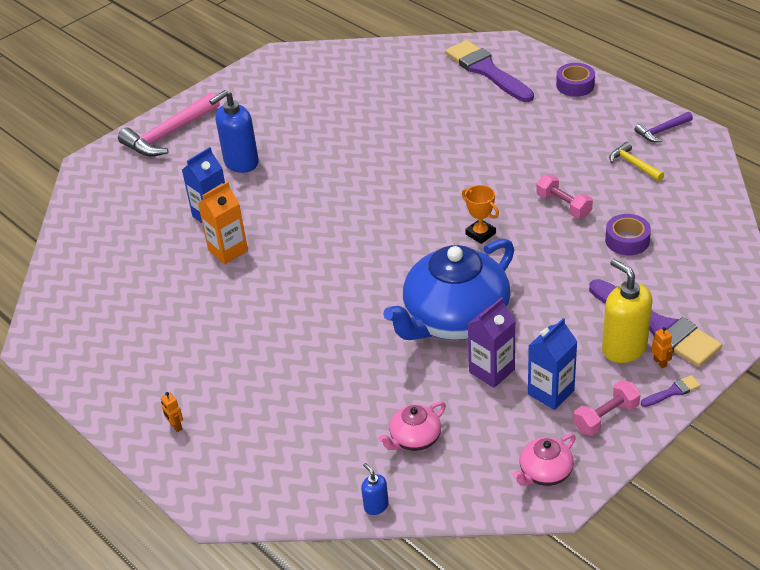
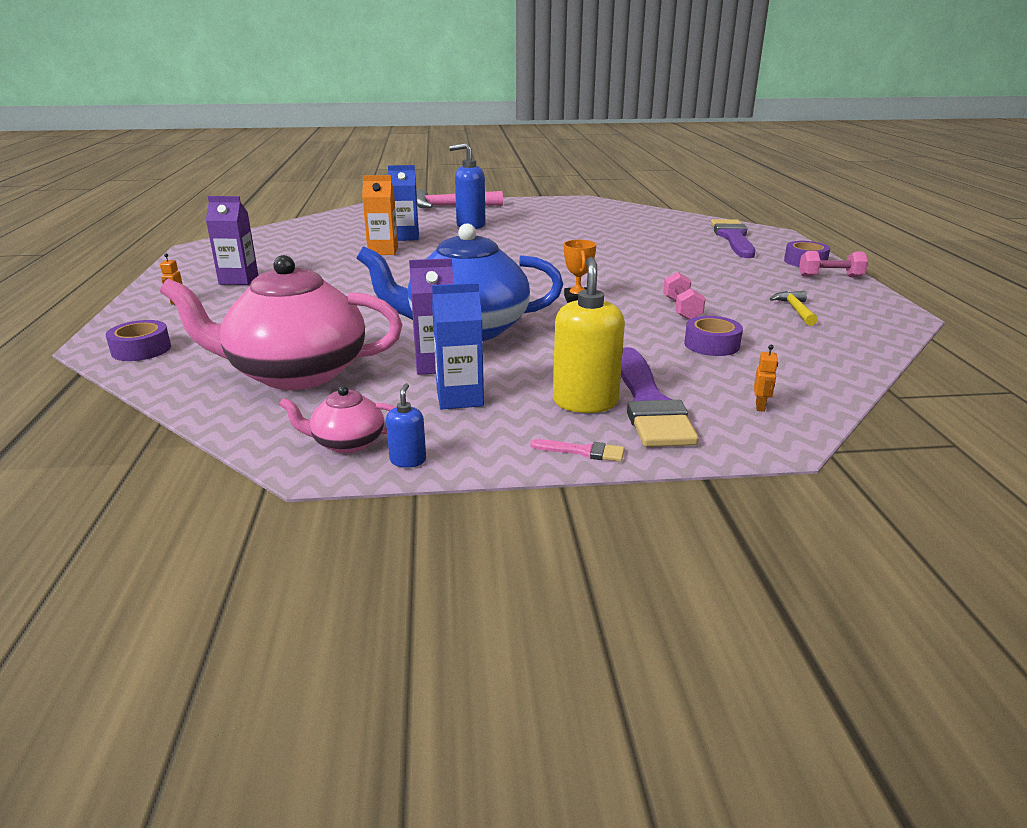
camera: 35 degrees right, 15 degrees down
(173, 367) = (238, 280): none -> purple carton
(260, 491) = (141, 349): none -> purple tape
(376, 506) = (184, 393): blue soap dispenser -> blue soap dispenser (408, 460)
(414, 439) = (295, 373): pink teapot -> pink teapot, size x2.26
(606, 417) = (478, 436): pink dumbbell -> pink dumbbell (830, 276)
(660, 362) = (606, 426): orange robot -> orange robot (760, 406)
(662, 131) = (859, 302): purple hammer -> none
(672, 391) = (583, 451): purple brush -> pink brush

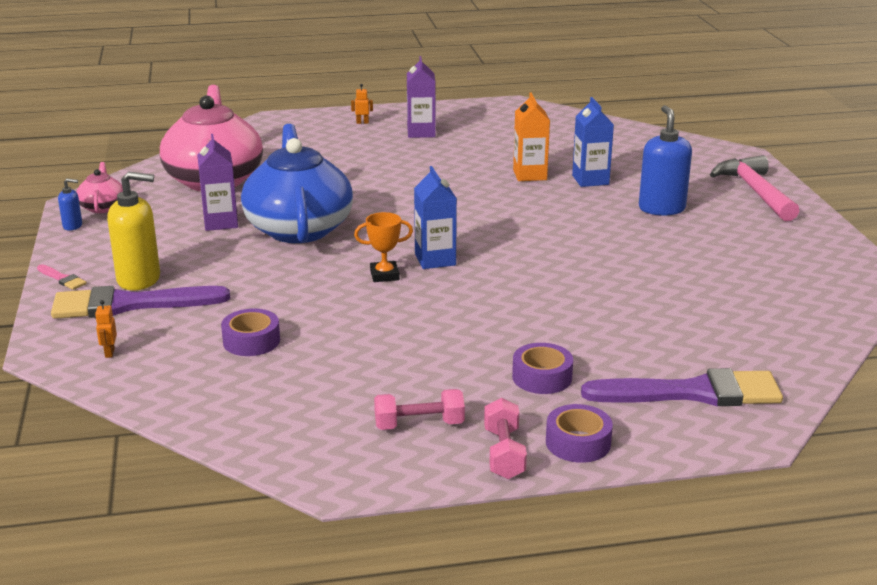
camera: 85 degrees right, 0 degrees up
(141, 349) = (263, 130): purple tape -> purple tape (542, 377)
(459, 398) = (159, 235): blue carton -> blue carton (435, 260)
(583, 451) = (62, 279): pink brush -> pink brush turned 60 degrees counterclockwise
(681, 309) = (357, 331): pink dumbbell -> pink dumbbell (419, 425)
(760, 406) = (109, 353): orange robot -> orange robot turned 75 degrees clockwise
(795, 310) = (357, 404): yellow hammer -> none

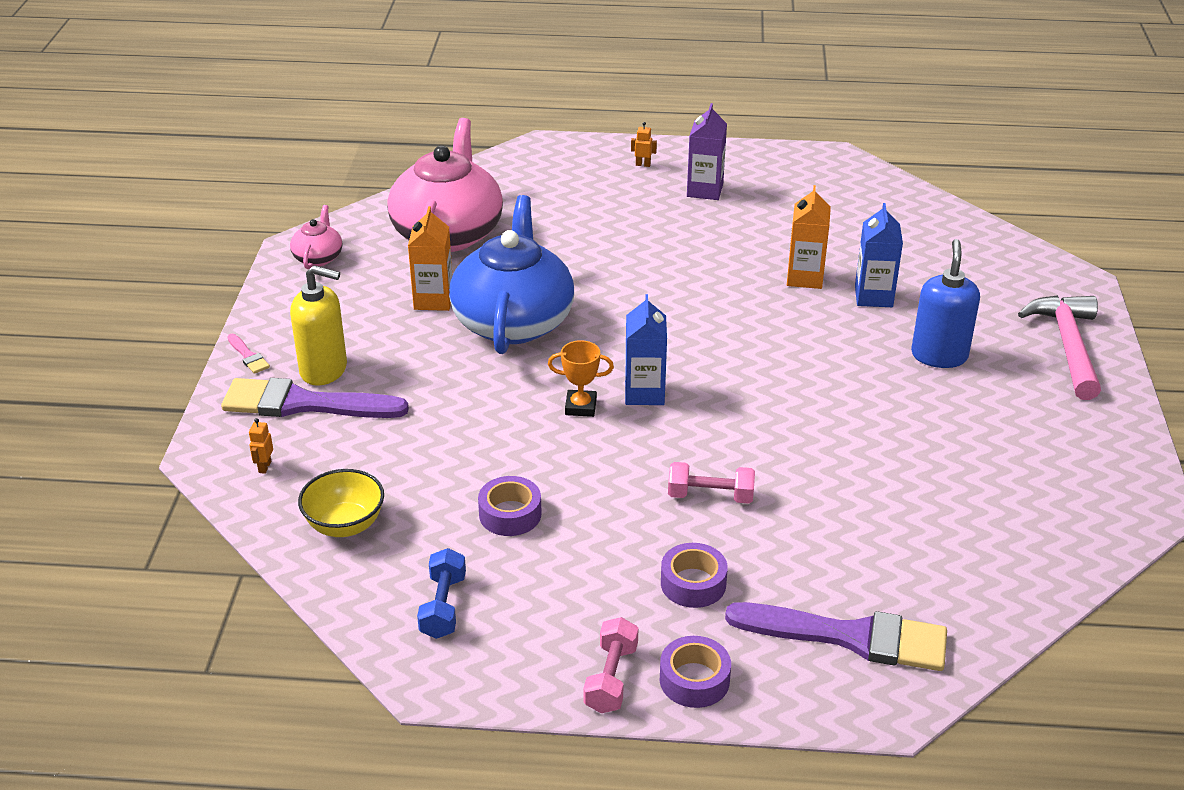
camera: 15 degrees right, 10 degrees up
(73, 226) = (280, 281): blue soap dispenser -> none
(205, 383) = (345, 525): none -> yellow bowl
(220, 222) = (433, 300): purple carton -> orange carton
(251, 341) = (409, 476): purple tape -> purple tape (510, 514)
(325, 427) = (443, 606): none -> blue dumbbell
(419, 425) = (539, 623): pink dumbbell -> pink dumbbell (710, 496)

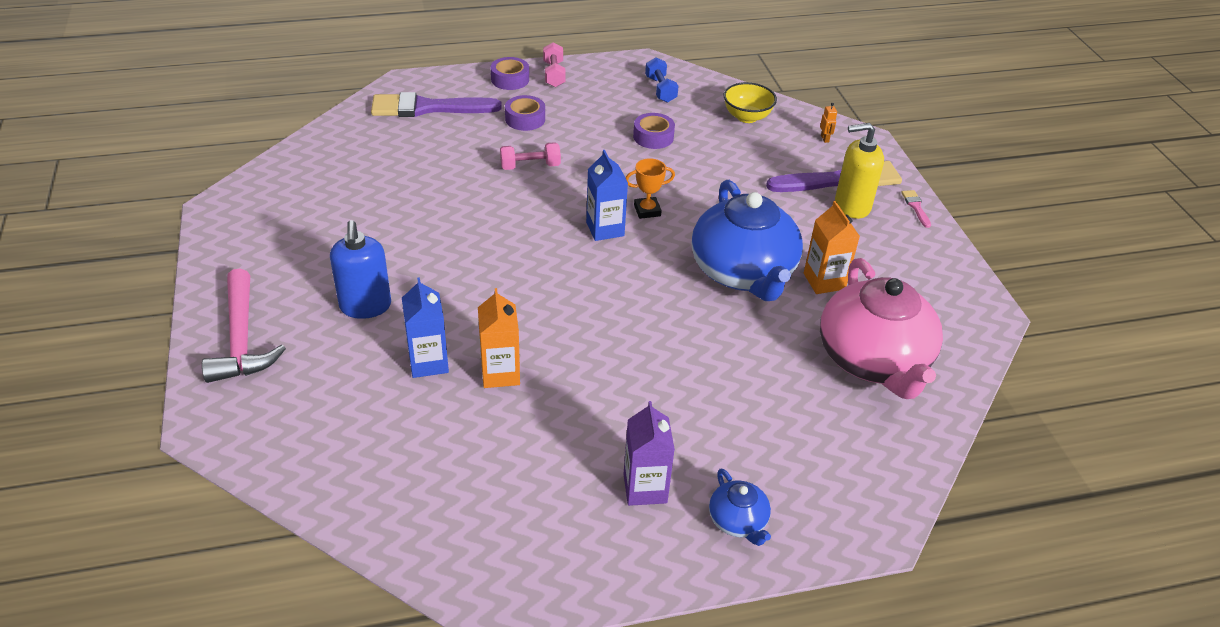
camera: 160 degrees right, 5 degrees up
(248, 356) = (916, 207): pink brush -> pink brush turned 45 degrees clockwise
(318, 257) = (960, 307): pink teapot -> none
(643, 165) = (738, 521): orange robot -> blue teapot

